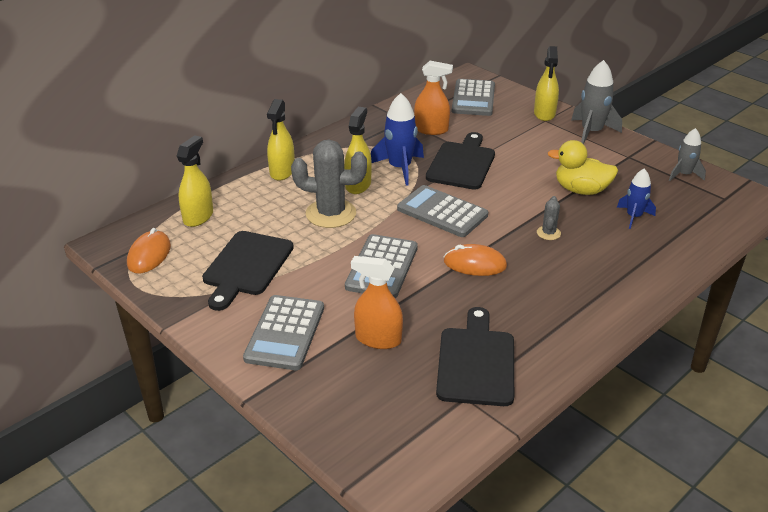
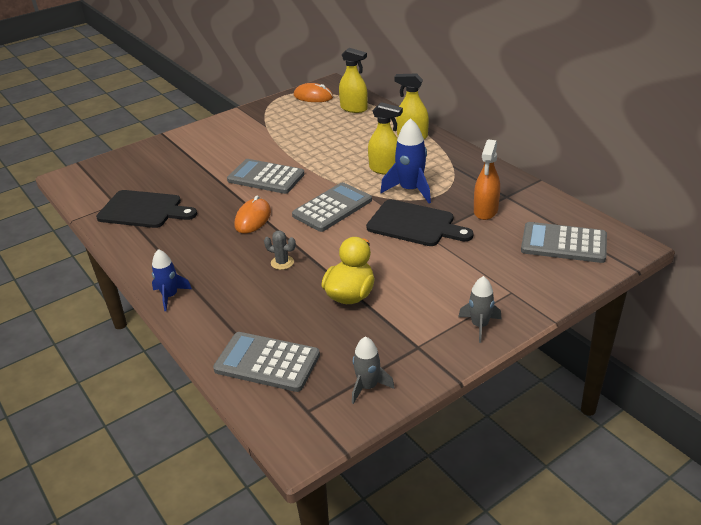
camera: 100 degrees right, 0 degrees up
(246, 266) = (288, 127): black cutting board -> none
(285, 333) = (212, 142): grey calculator -> grey calculator (267, 362)
(331, 214) = (344, 157): grey cactus -> none
(378, 339) = (188, 174): orange spray bottle -> none
(544, 114) = (528, 293): yellow spray bottle -> none
(591, 132) = (479, 325): grey rocket -> grey rocket, size x0.63
(633, 217) = (291, 323): blue rocket -> blue rocket (170, 296)

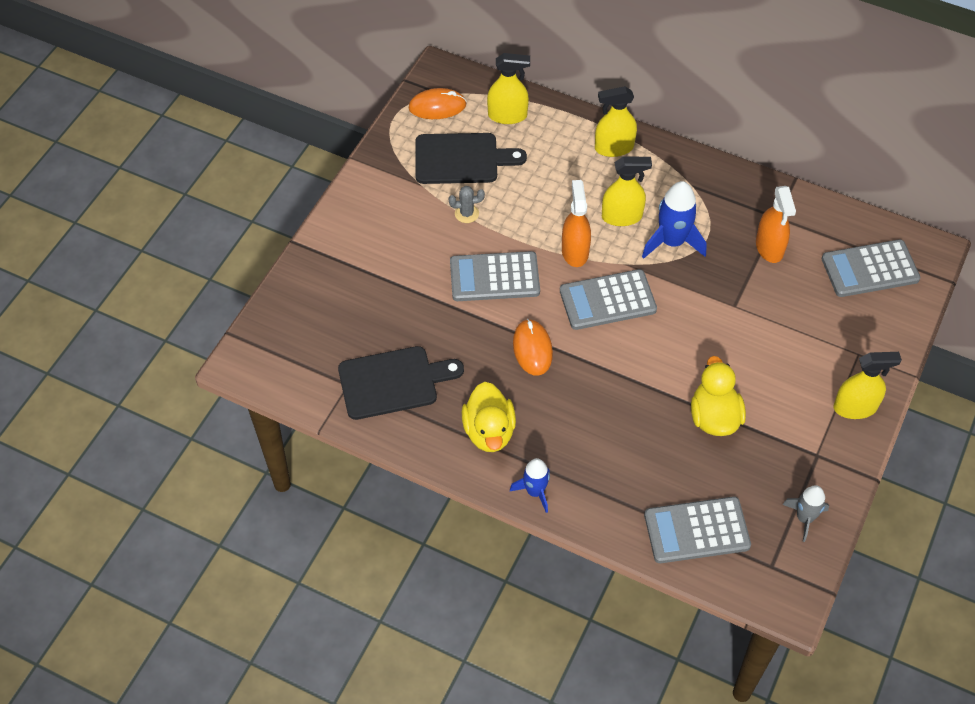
camera: 30 degrees left, 20 degrees up
(176, 253) = (489, 431): none -> yellow duck
(282, 262) = (614, 401): grey cactus -> grey cactus (466, 213)
(332, 208) = (607, 300): grey calculator -> grey calculator turned 120 degrees counterclockwise
(334, 178) = (575, 251): none -> orange spray bottle
(414, 224) = (711, 294): black cutting board -> black cutting board (461, 159)
(479, 325) = (855, 407): grey rocket -> yellow spray bottle

